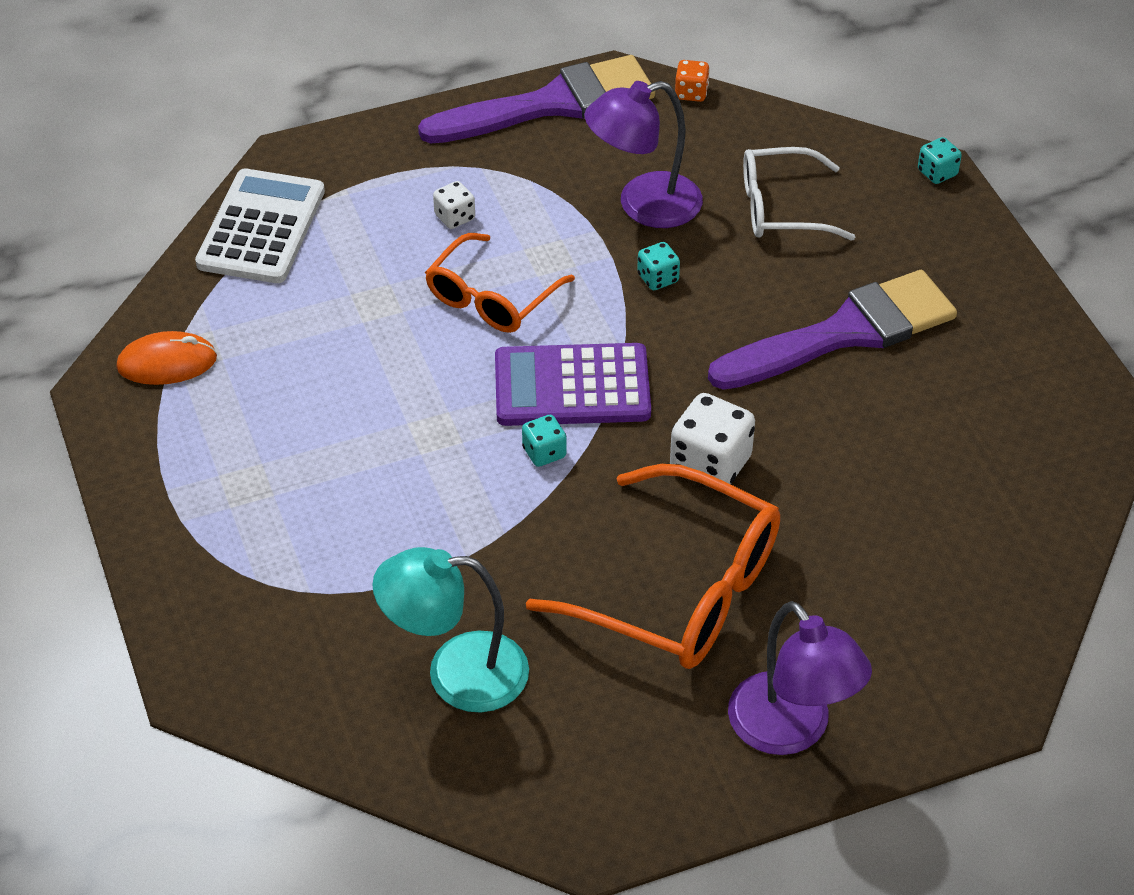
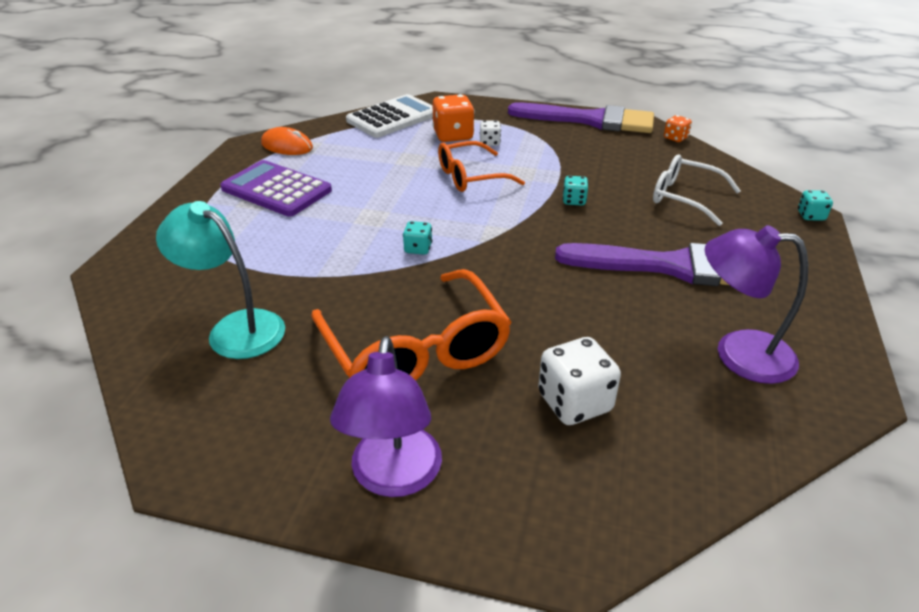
camera: 35 degrees right, 10 degrees down
(389, 226) = (453, 135): none -> orange dice
(572, 387) = (469, 227): purple calculator -> purple calculator (276, 190)
(643, 205) = (599, 170): purple lamp -> purple lamp (738, 354)
(710, 464) = (510, 295): white dice -> white dice (574, 402)

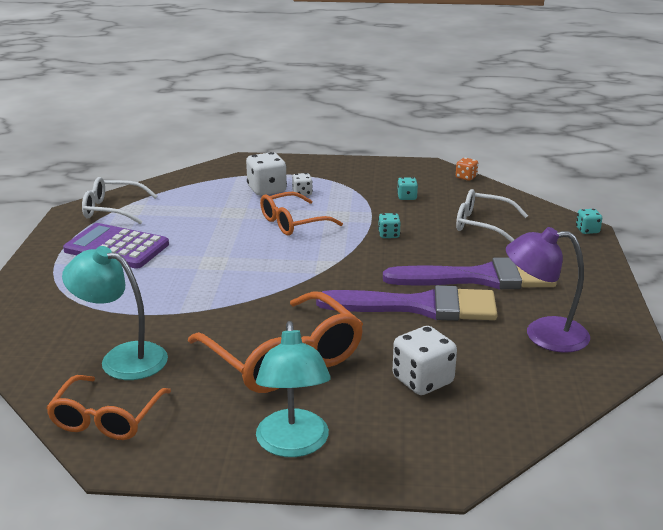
camera: 10 degrees left, 10 degrees down
(190, 408) = (106, 419): none -> orange glasses
(287, 146) = (112, 210): orange mouse -> white glasses
(393, 117) = (205, 178): white calculator -> none
(394, 477) = (293, 445): purple lamp -> turquoise lamp
(418, 248) = (263, 283): turquoise dice -> turquoise dice (407, 197)
(453, 135) = (267, 189): orange dice -> white dice
(590, 120) = (388, 167): purple brush -> purple brush (419, 307)

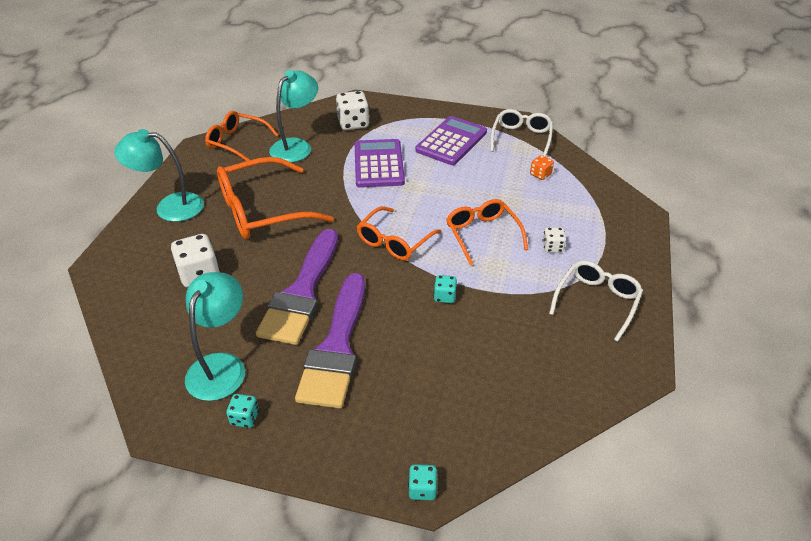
camera: 100 degrees right, 15 degrees up
(168, 289) = (378, 164): none -> purple calculator
(267, 189) = (562, 224): white dice -> white dice (353, 123)
(318, 265) = (394, 241): none -> orange glasses
(407, 197) = (538, 328): turquoise dice -> turquoise dice (245, 418)
(466, 177) = (600, 400): orange dice -> orange dice (540, 175)
(482, 224) = (456, 380): white glasses -> white glasses (597, 301)
(543, 335) = (221, 366): purple lamp -> turquoise lamp

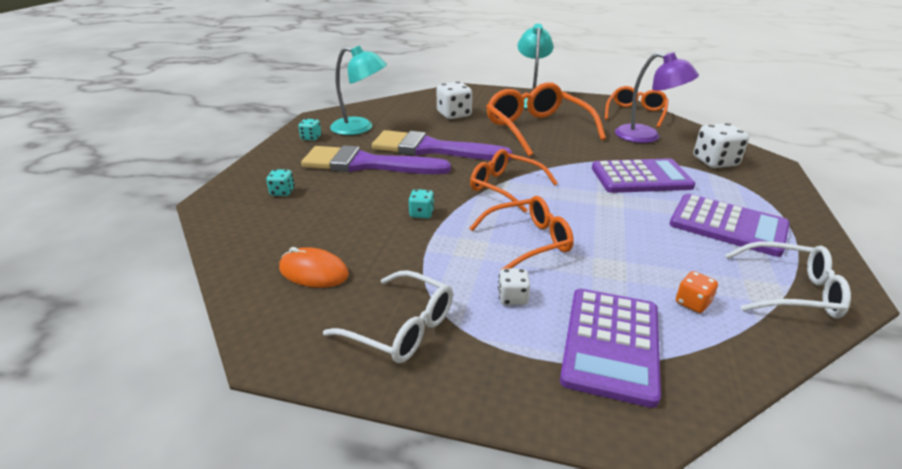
camera: 90 degrees right, 10 degrees down
(296, 146) = (646, 136): turquoise lamp -> purple lamp
(422, 489) = (210, 199): turquoise dice -> turquoise dice (282, 192)
(545, 361) = (313, 272): none -> orange mouse
(585, 211) = (611, 344): none -> purple calculator

